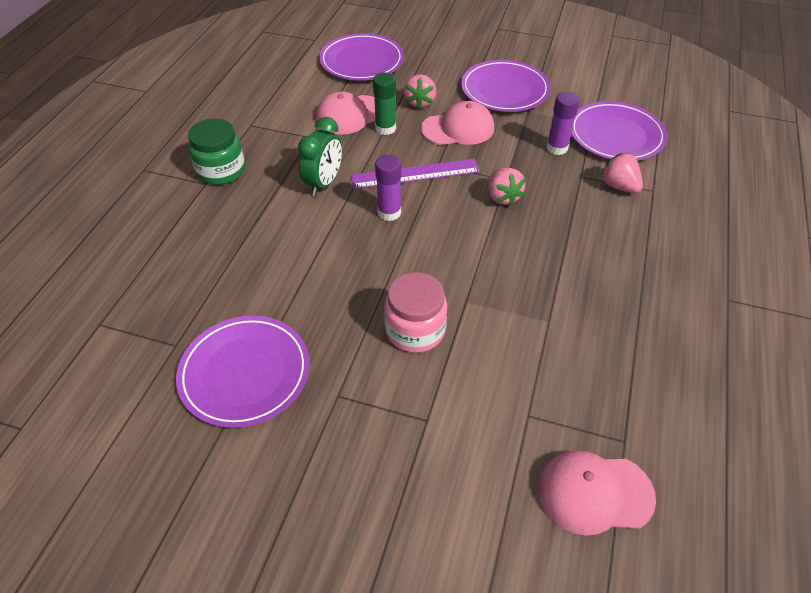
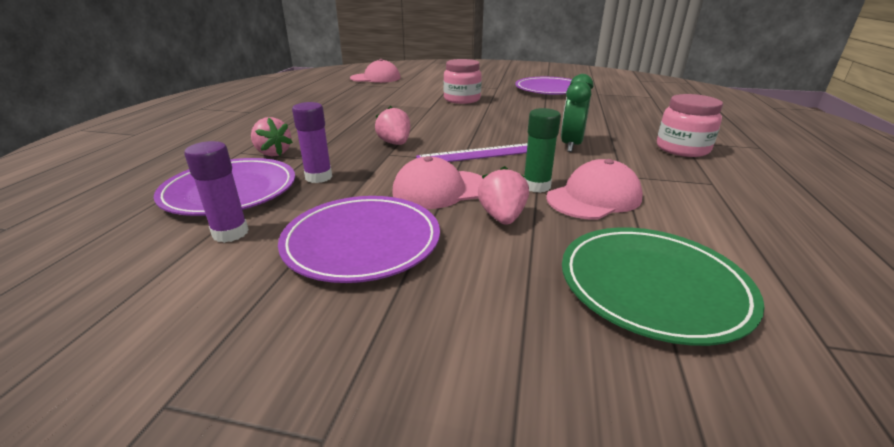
camera: 175 degrees right, 20 degrees down
(221, 171) = (682, 149): green jar -> pink jar
(361, 61) = (652, 286): purple plate -> green plate
(389, 212) = (498, 133): purple glue stick -> purple glue stick (230, 233)

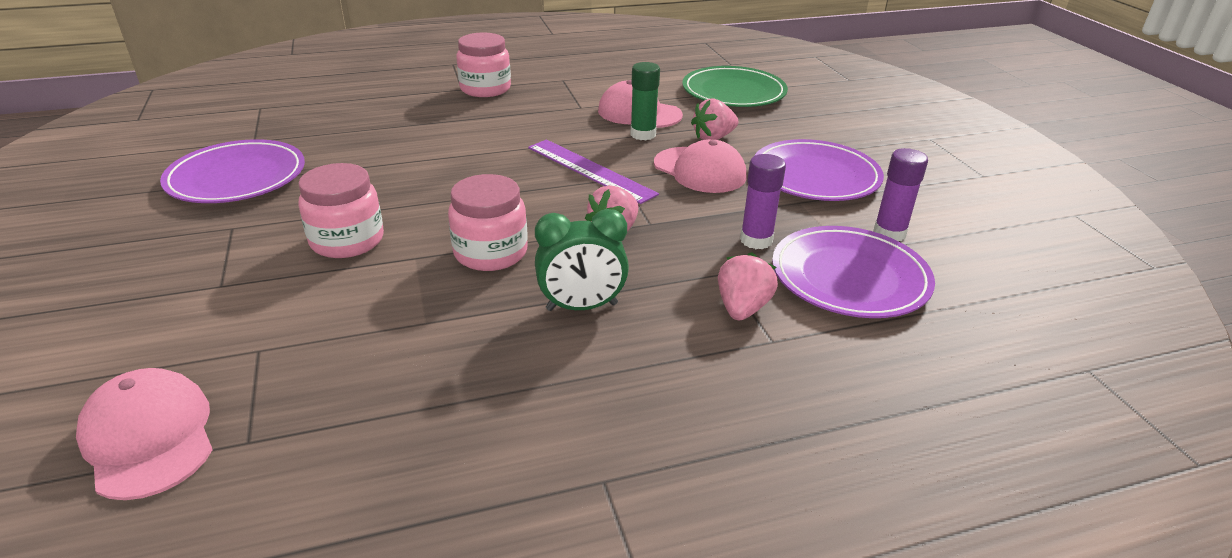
camera: 120 degrees left, 5 degrees up
(414, 117) = (490, 253): none -> pink jar
(571, 145) = (520, 133): green clock -> green clock (582, 307)

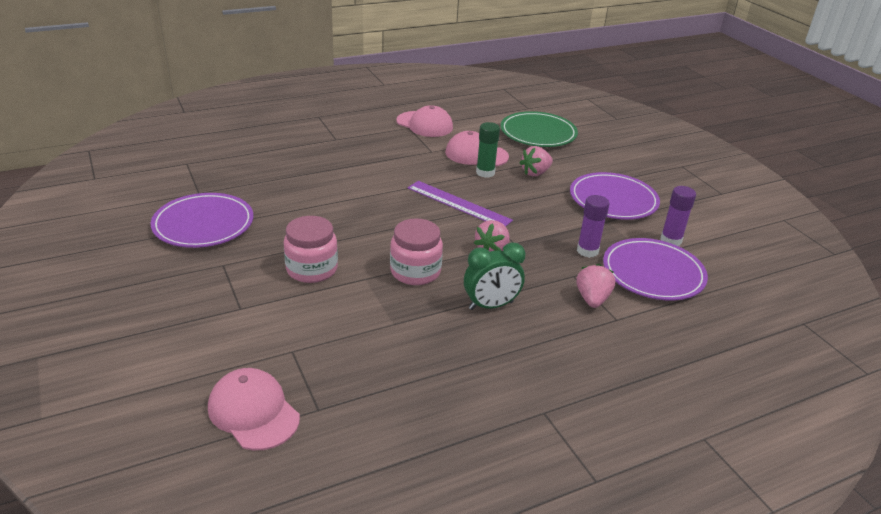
camera: 10 degrees left, 0 degrees up
(485, 89) = (354, 138): pink jar -> none
(699, 170) = (534, 200): pink cap -> pink cap (424, 124)

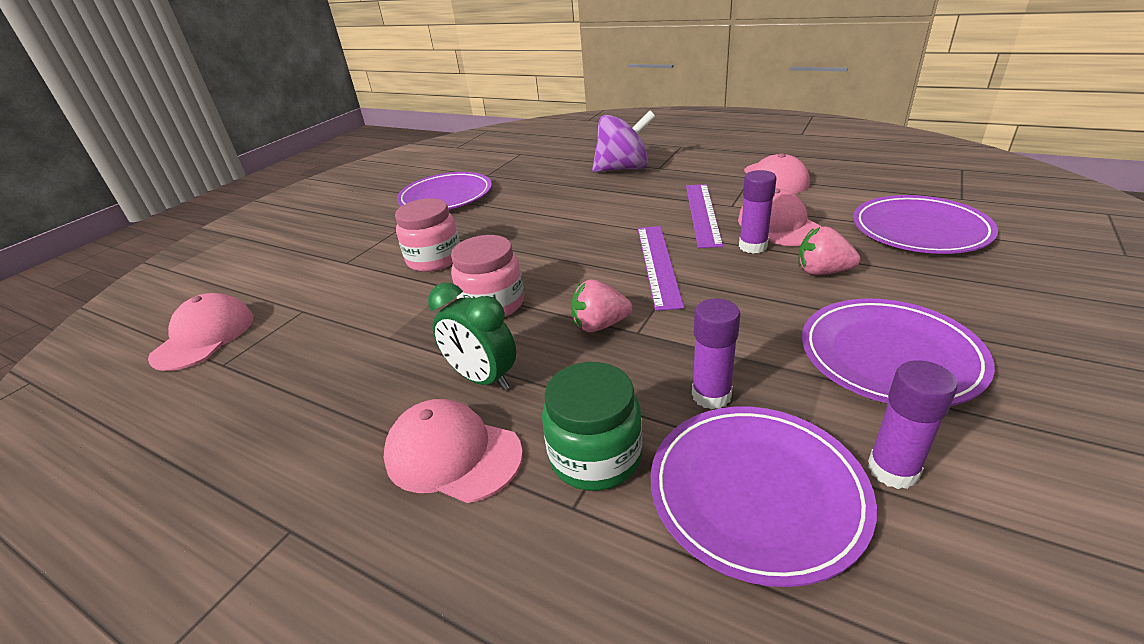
camera: 60 degrees right, 0 degrees up
(311, 148) = (623, 169): none -> purple spinning top
(425, 163) = (702, 214): none -> purple ruler
(485, 173) = (753, 246): green glue stick -> purple glue stick
(538, 133) = (919, 230): green plate -> purple plate
(544, 339) = (452, 454): none -> pink cap
(592, 299) = (595, 456): pink strawberry -> green jar

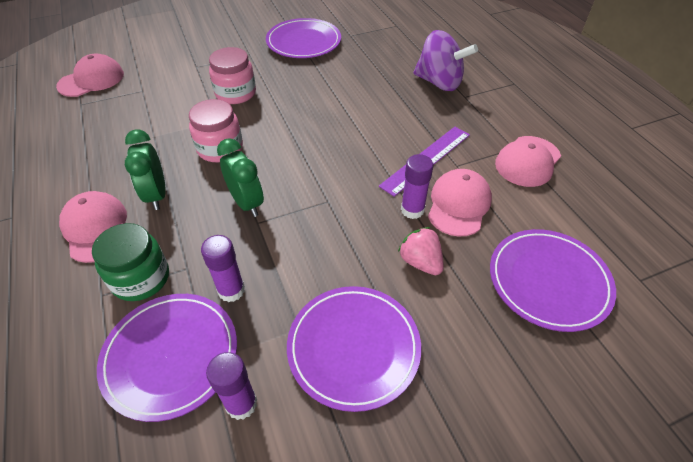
camera: 35 degrees right, 15 degrees up
(599, 325) = (247, 203): pink strawberry -> green clock
(658, 264) = (337, 182): purple ruler -> none

